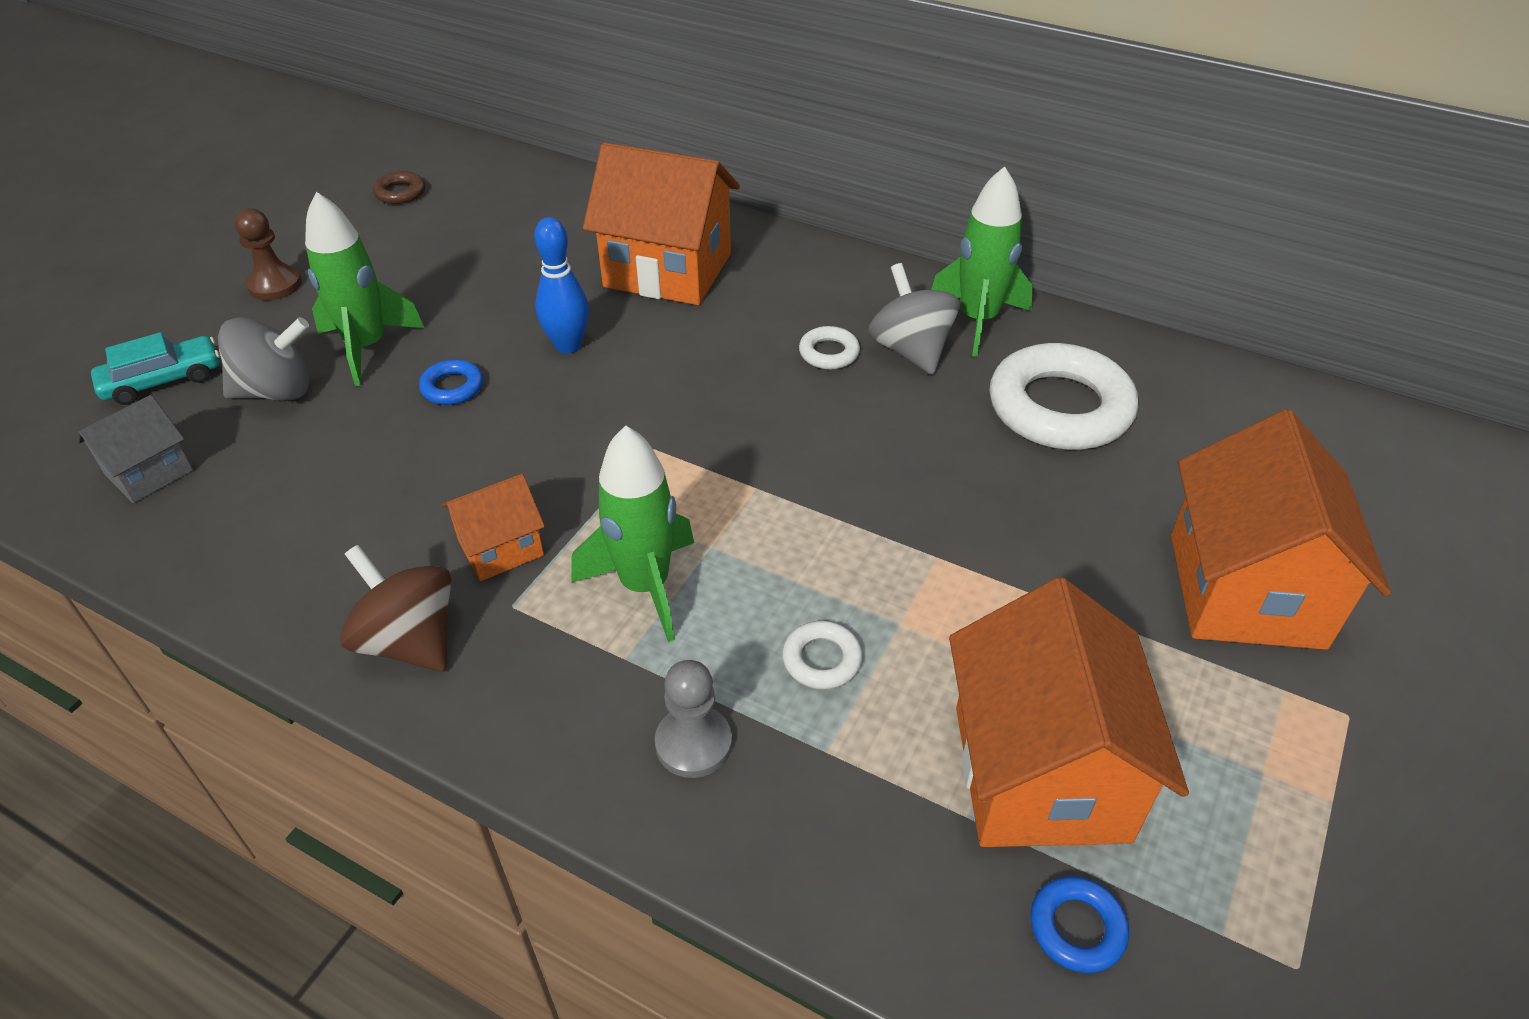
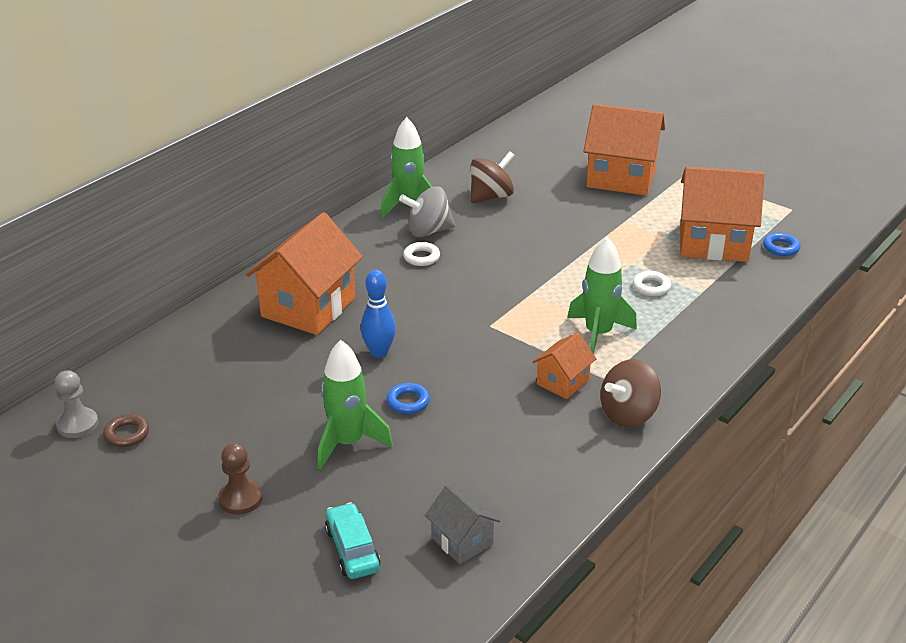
camera: 80 degrees left, 10 degrees down
(276, 391) = (386, 485): grey spinning top -> none
(501, 548) = (562, 382): orange house -> orange house turned 60 degrees clockwise
(693, 743) = (697, 326): grey pawn -> grey pawn (77, 424)
(1059, 408) = (491, 196): white ring -> brown spinning top

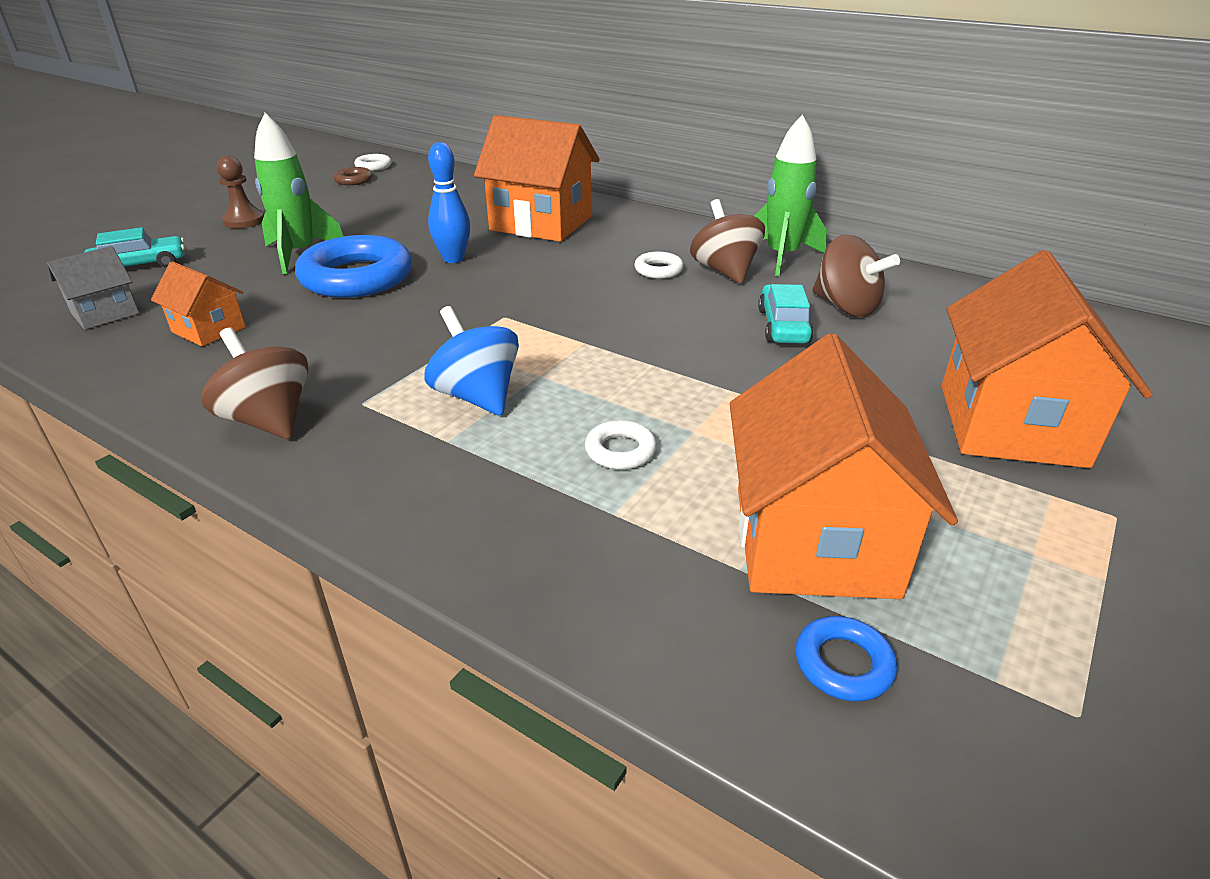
camera: 85 degrees right, 0 degrees up
(77, 424) = (373, 166): grey pawn -> white ring
(408, 402) = (357, 277): blue ring -> blue ring, size x2.25
(428, 231) = (725, 271): grey spinning top -> brown spinning top
(514, 221) = (783, 326): none -> turquoise car
(562, 382) = (364, 368): orange house -> orange house (208, 329)
(598, 334) = (477, 396): green rocket -> blue spinning top

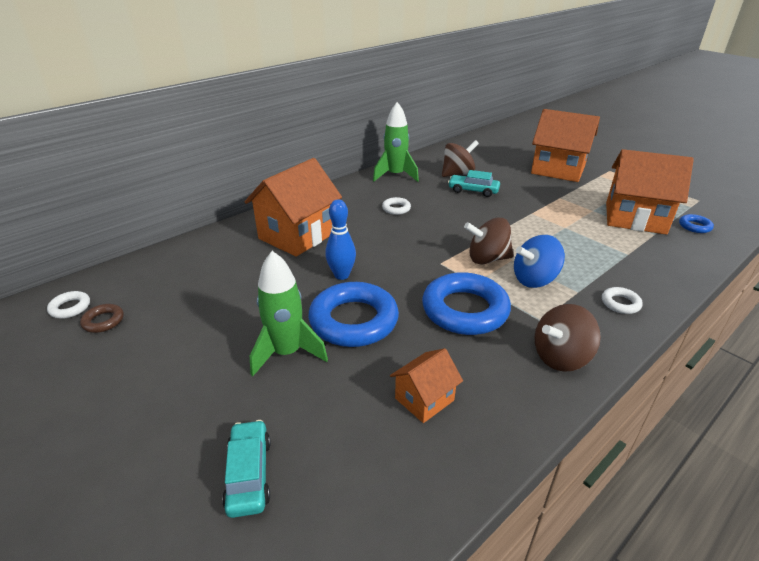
camera: 75 degrees left, 0 degrees up
(105, 313) = (368, 482): grey house -> none
(244, 221) = (166, 397): brown pawn -> none
(383, 342) = (465, 310): none -> blue ring
(620, 451) = (582, 246): white ring -> white ring (620, 303)
(725, 271) = (406, 192): brown spinning top -> brown spinning top (487, 259)

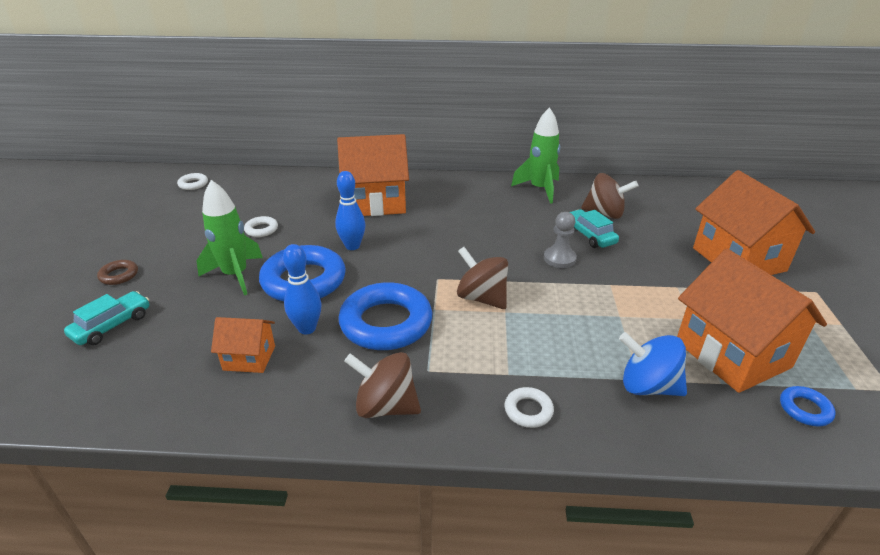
camera: 45 degrees right, 0 degrees up
(103, 321) = (193, 200): brown ring -> brown ring (119, 275)
(396, 208) = (486, 217): white ring -> white ring (261, 229)
(423, 350) = (307, 328): none -> blue bowling pin
(483, 212) = (559, 258): none -> grey pawn
(534, 279) = (489, 339): blue spinning top -> blue spinning top (648, 386)

